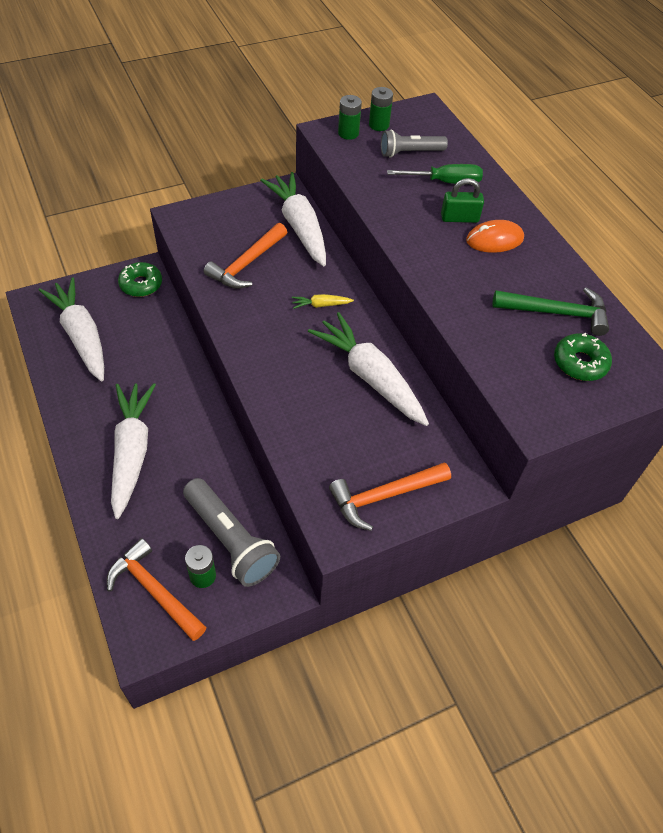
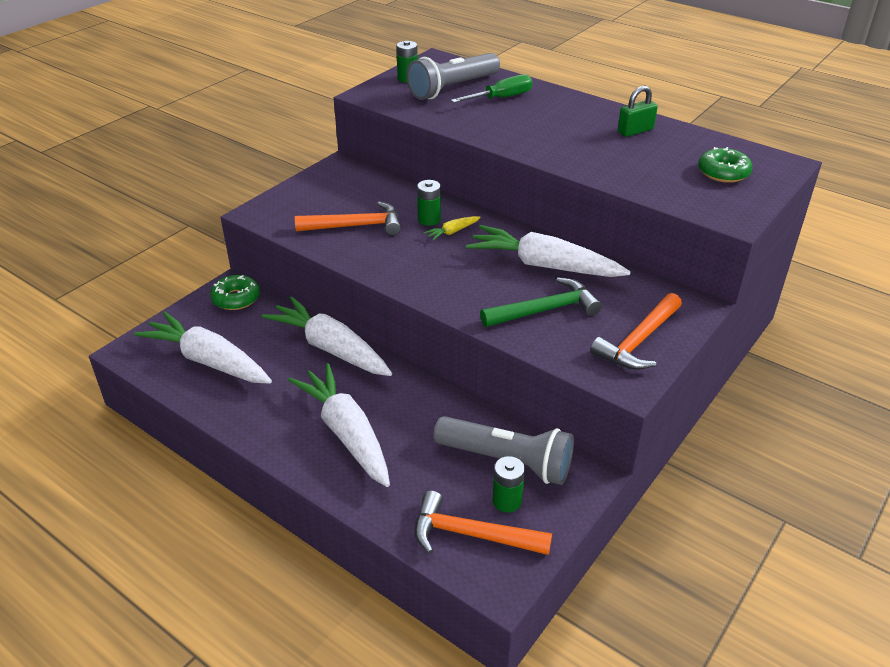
camera: 25 degrees left, 15 degrees down
(246, 264) = (356, 226): orange hammer -> orange hammer turned 105 degrees counterclockwise
(299, 226) = (379, 185): white carrot -> white carrot (330, 348)
(348, 133) = (387, 90): green battery -> green battery (429, 219)
(410, 153) = (453, 88): grey flashlight -> grey flashlight, size x1.58
(459, 218) = (537, 116): green padlock -> green padlock (635, 131)
(494, 240) = (579, 121): orange mouse -> none
(557, 313) = (674, 149): green hammer -> green hammer (545, 310)

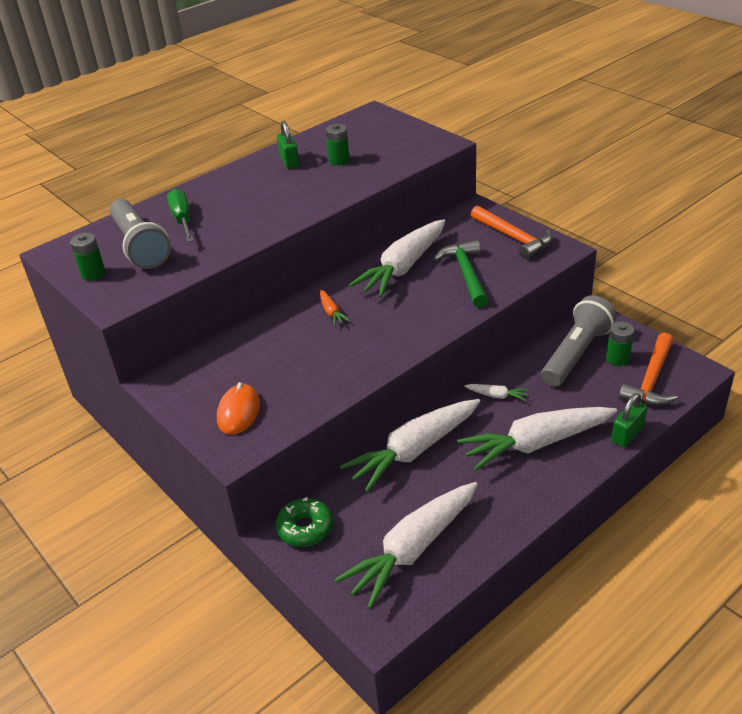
camera: 75 degrees left, 0 degrees up
(305, 206) = (238, 412): none -> orange mouse
(356, 226) = (295, 374): orange hammer -> none
(368, 510) = (627, 434): none -> green padlock
(419, 398) = (497, 396): none -> white carrot
(429, 219) = (303, 325): green battery -> green battery (339, 160)
(452, 232) = (331, 312): yellow carrot -> orange carrot
(723, 172) = (376, 136): green donut -> none

